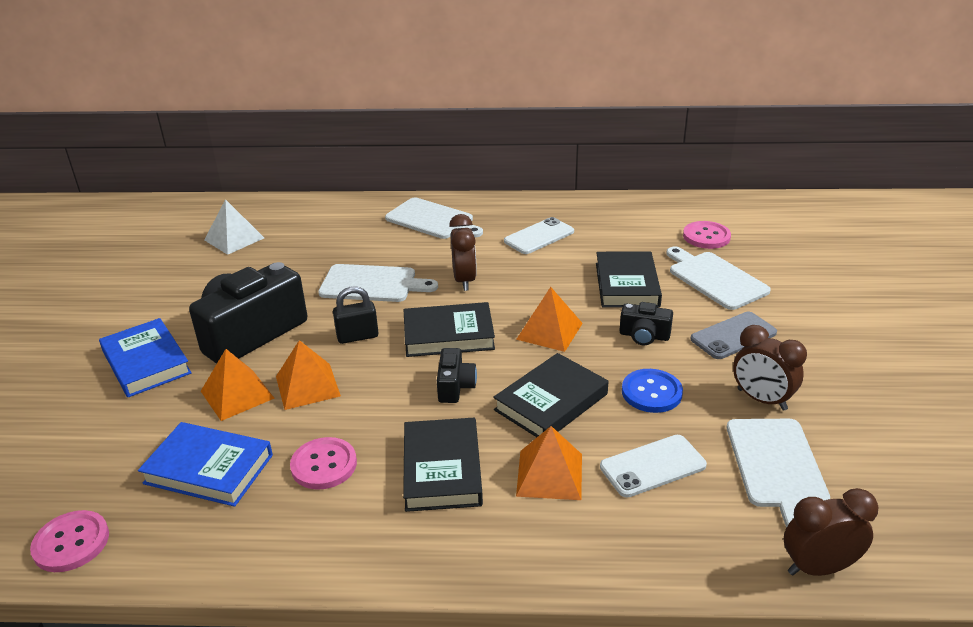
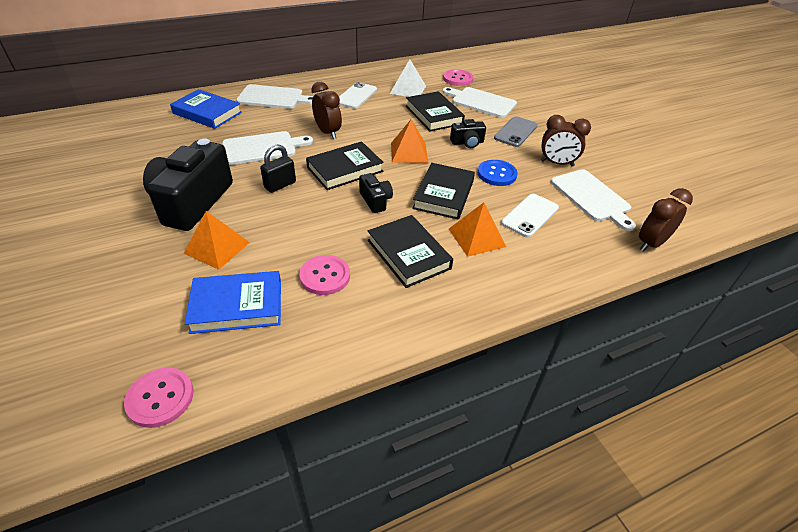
camera: 30 degrees left, 10 degrees up
(146, 362) = (116, 244): blue book -> blue book (207, 113)
(234, 239) = (121, 137): white pyramid -> white pyramid (408, 89)
(307, 386) = (269, 227): orange pyramid -> none

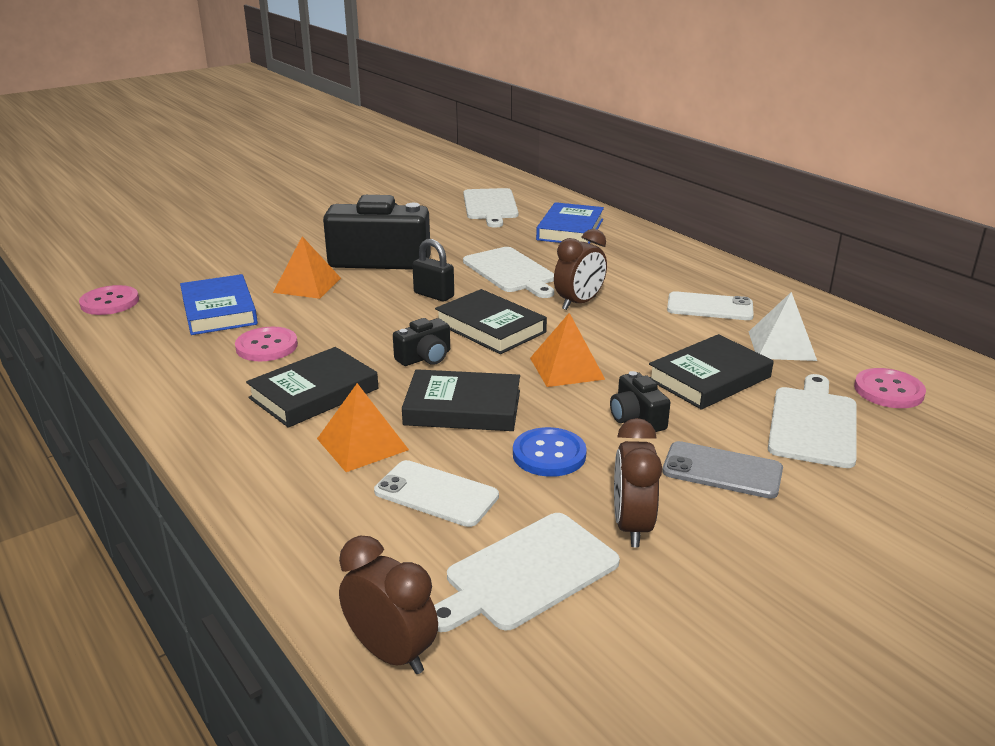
camera: 80 degrees right, 15 degrees down
(273, 97) = (645, 255): white cutting board -> white cutting board (490, 206)

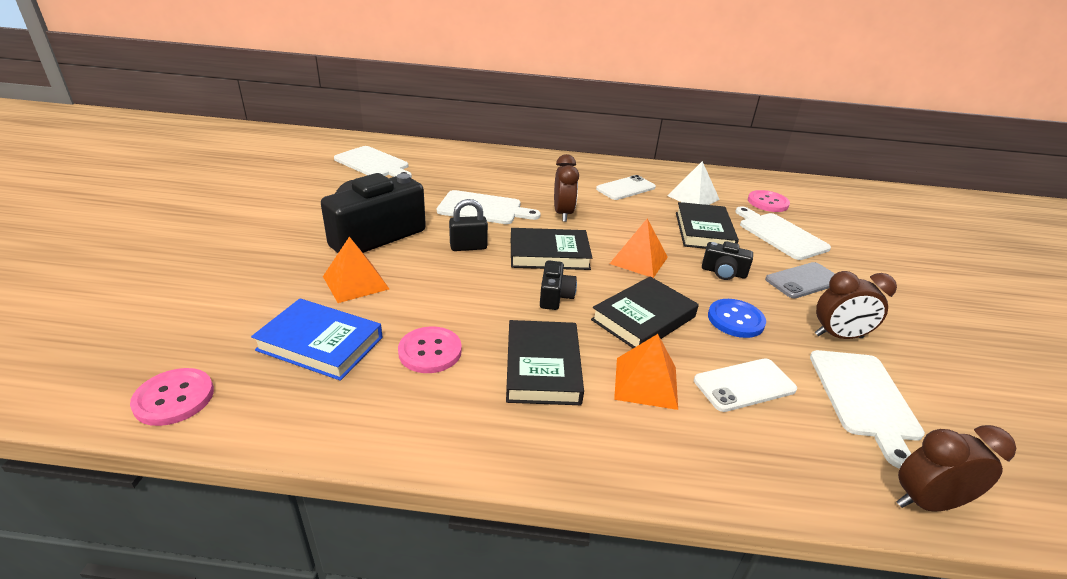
camera: 50 degrees left, 5 degrees up
(570, 229) = (461, 164): blue book -> none
(632, 526) = (838, 336): brown clock -> brown clock turned 45 degrees counterclockwise

